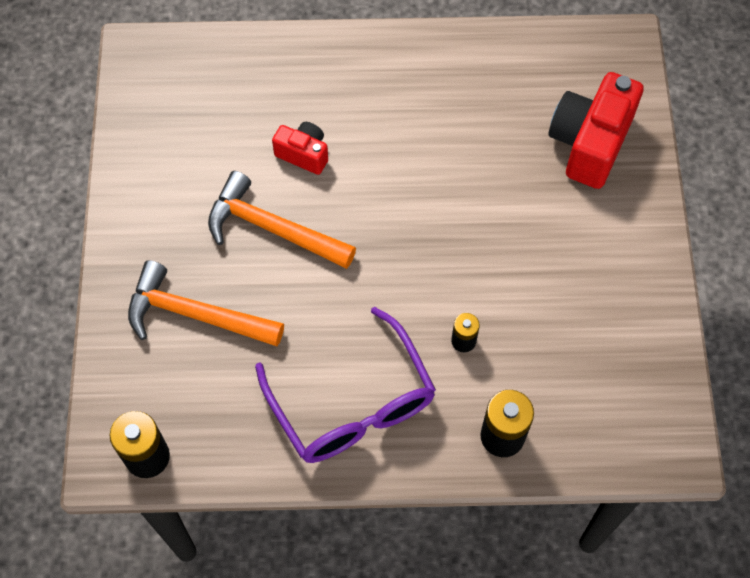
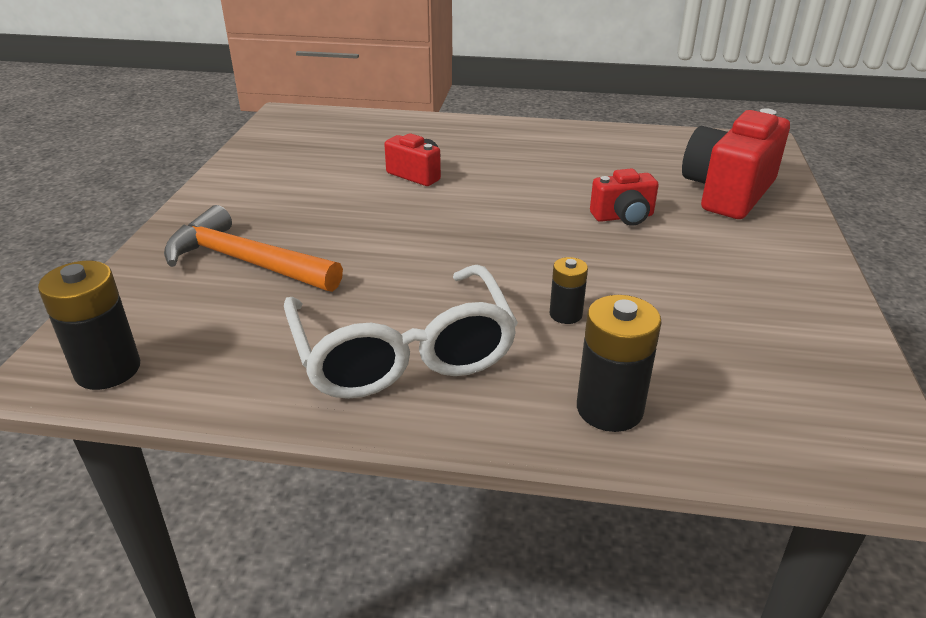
camera: 10 degrees right, 30 degrees down
(273, 228) = (363, 214): orange hammer -> none
(352, 404) = (403, 353): purple glasses -> white glasses
(499, 198) = (623, 217): none -> red camera

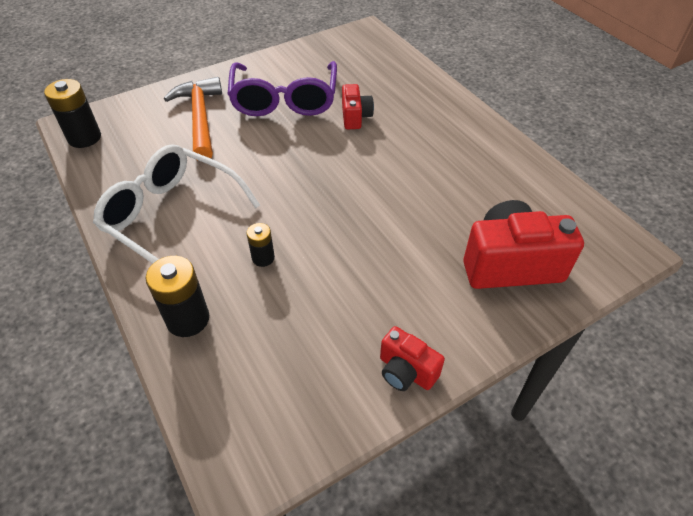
camera: 50 degrees right, 15 degrees up
(315, 198) = (284, 100): none -> purple glasses
(403, 353) = (171, 216): white glasses -> white glasses turned 90 degrees clockwise
(623, 217) = (407, 228): red camera -> red camera (406, 371)

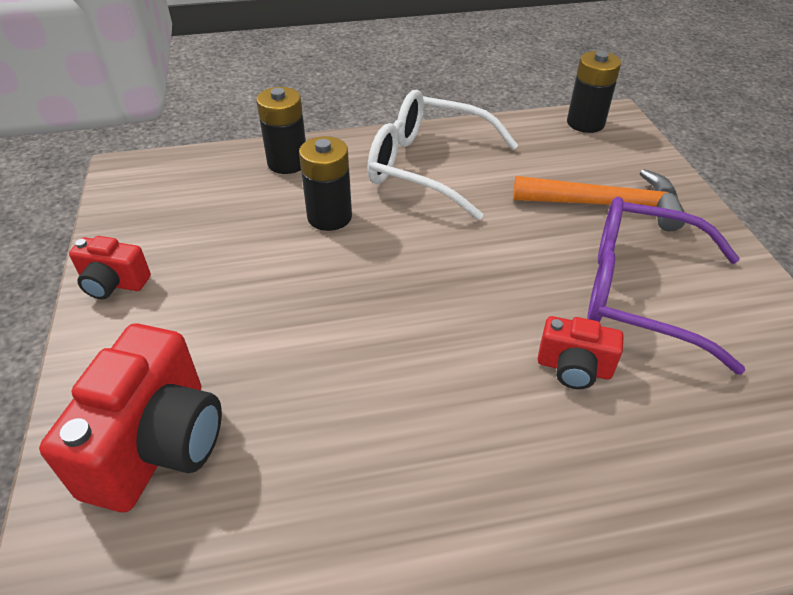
camera: 110 degrees right, 5 degrees down
(171, 216) = (427, 166): white glasses -> white glasses turned 120 degrees counterclockwise
(263, 258) = (329, 217): black battery -> black battery, size x1.73
(406, 371) = (114, 283): red camera -> red camera turned 135 degrees counterclockwise

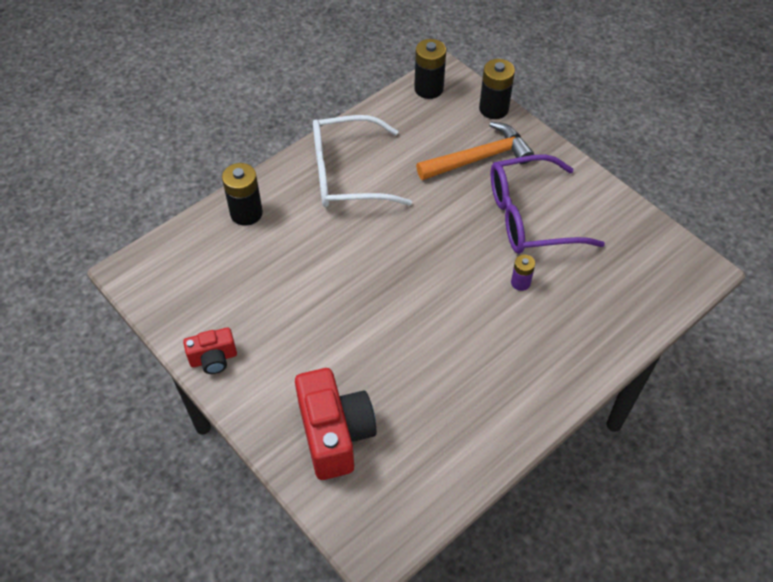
camera: 30 degrees left, 10 degrees up
(329, 217) = (312, 245): black battery -> black battery (493, 109)
(574, 368) = (520, 282): red camera -> purple battery

